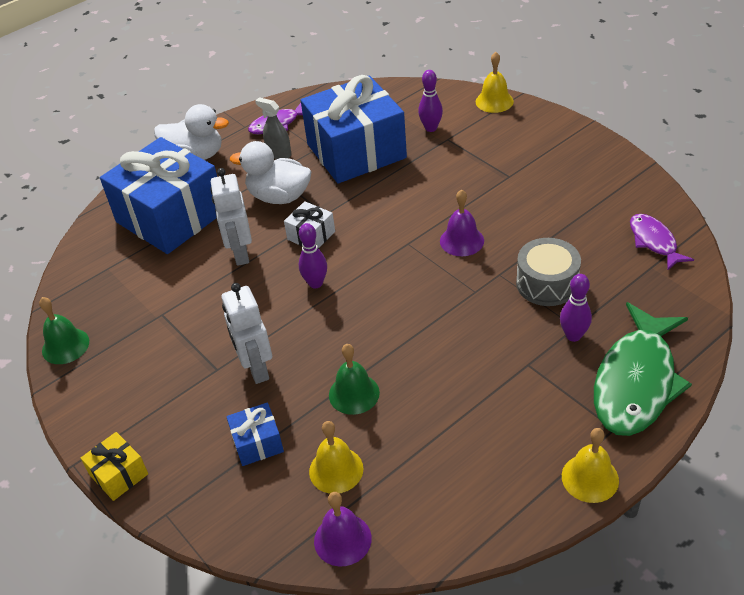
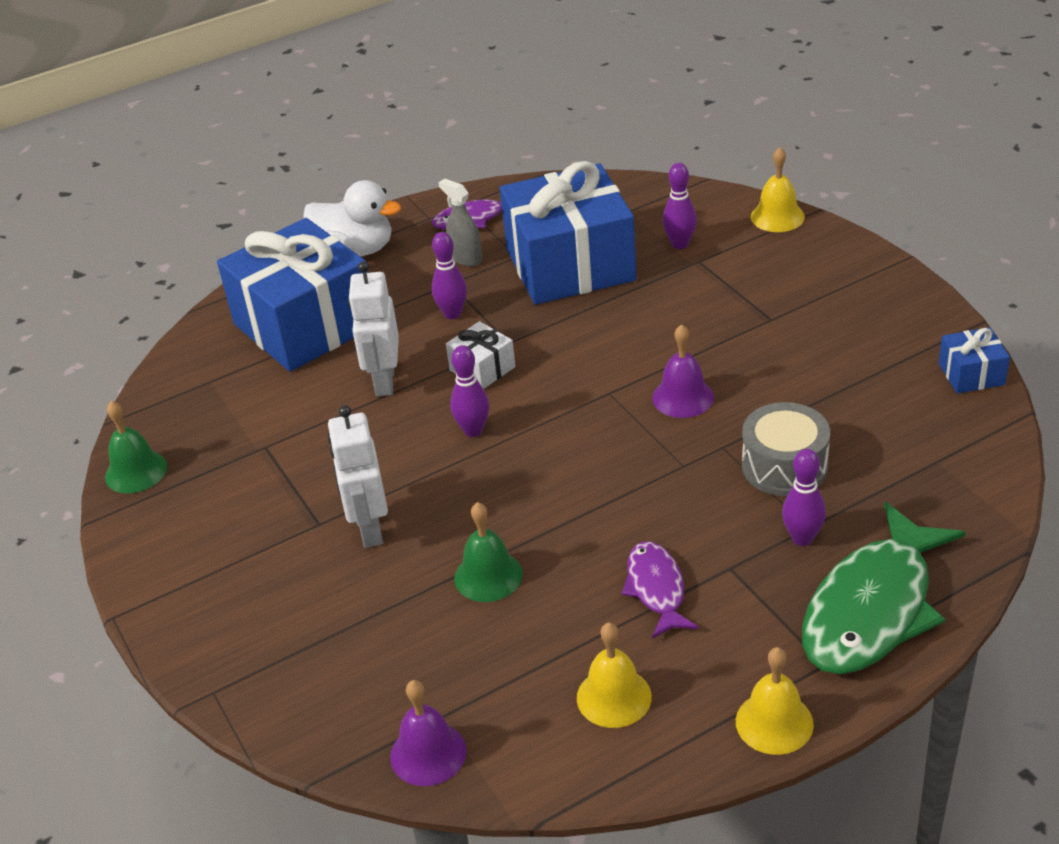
camera: 10 degrees right, 5 degrees down
(119, 474) = (166, 636): yellow gift -> none
(257, 443) = (349, 621): blue gift -> blue gift (971, 374)
(279, 197) = (452, 314): white duck -> purple bowling pin
(336, 470) = (441, 667): yellow bell -> yellow bell (614, 697)
(654, 241) = (950, 428): purple fish -> purple fish (656, 589)

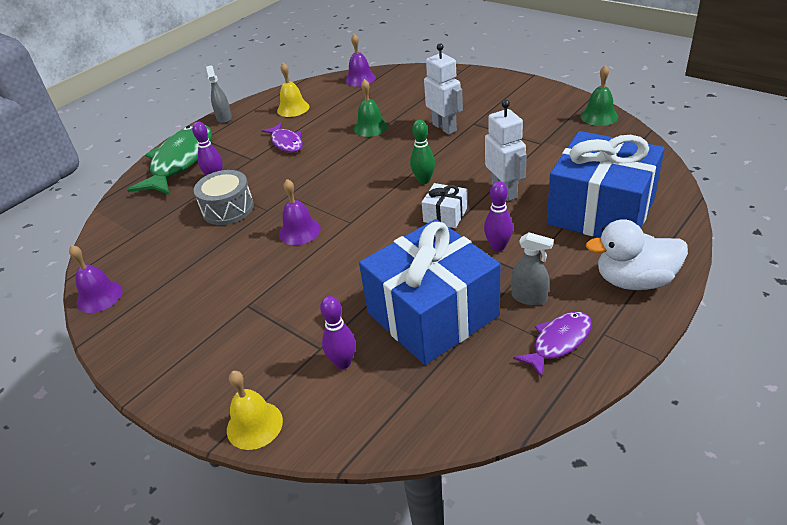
camera: 160 degrees right, 0 degrees up
(473, 430) = (424, 180): purple bowling pin -> green bowling pin
(774, 722) = (224, 118): yellow bell -> grey spray bottle
(971, 374) = (99, 296): blue gift -> purple bell

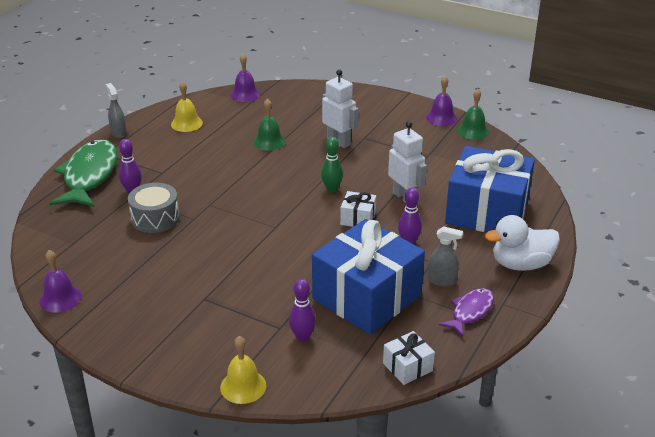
camera: 15 degrees left, 5 degrees down
(286, 143) = (191, 157): purple fish -> none
(299, 231) = (231, 236): purple bell -> purple bell (441, 118)
(462, 415) = (407, 367): none -> white gift

